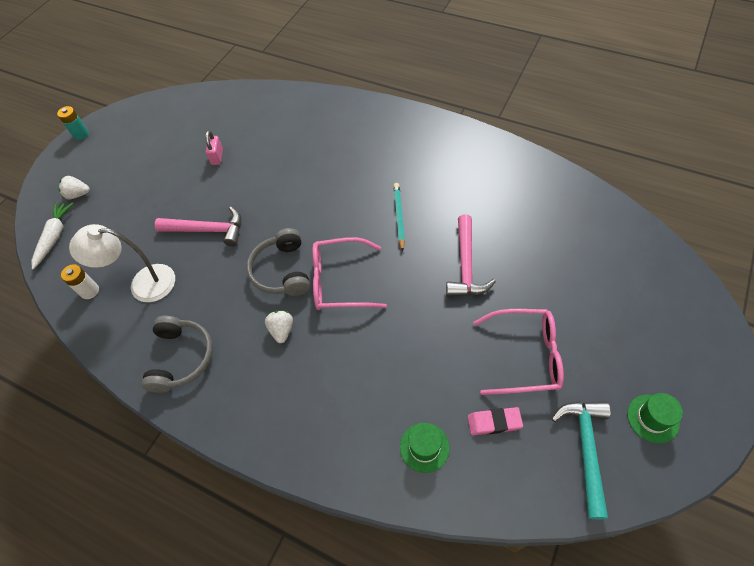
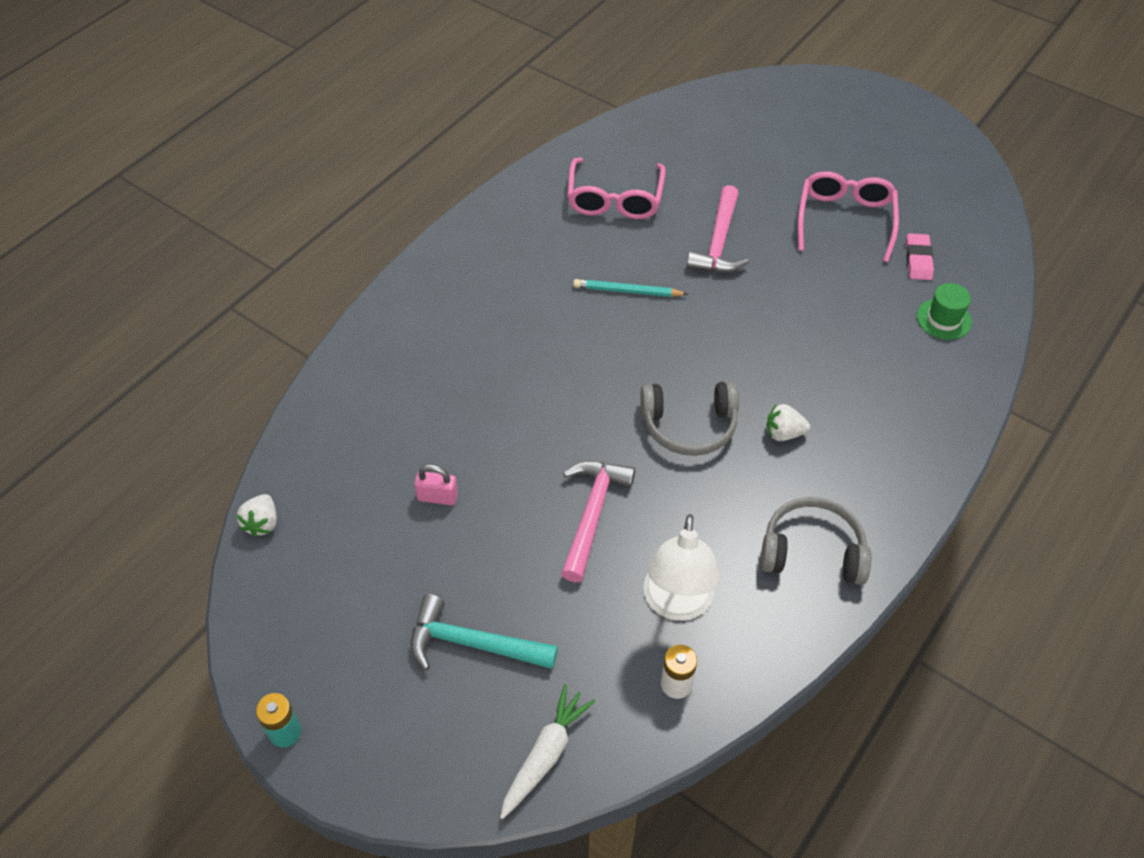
camera: 85 degrees left, 5 degrees down
(55, 237) = (545, 755): white carrot -> white carrot turned 105 degrees clockwise
(78, 194) = (452, 722): white strawberry -> white strawberry (262, 523)
(339, 281) = (718, 365): pink glasses -> pink glasses (615, 199)
(466, 265) = (719, 243): pink hammer -> pink hammer turned 90 degrees clockwise
(585, 449) = (948, 202): turquoise hammer -> turquoise hammer (472, 644)
(652, 418) = (918, 151): green hat -> none

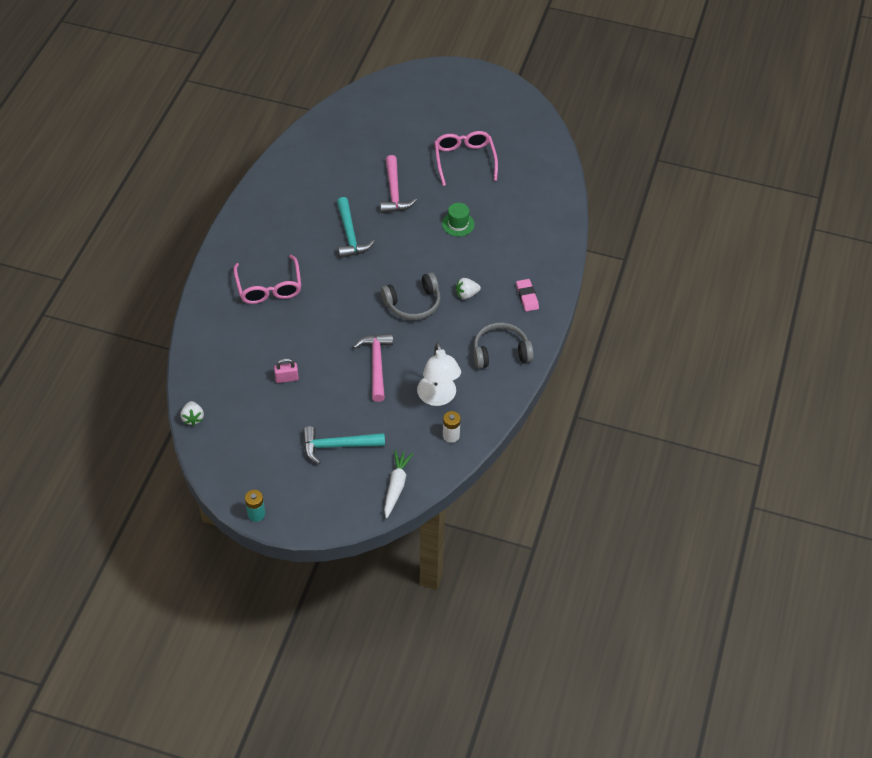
camera: 20 degrees left, 0 degrees up
(615, 199) = (321, 179): pink glasses -> pink glasses (269, 287)
(627, 291) = (350, 235): turquoise pencil -> turquoise hammer
(918, 260) = (513, 175): pink eraser -> pink eraser (527, 297)
(943, 319) = (537, 207): green hat -> green hat (458, 224)

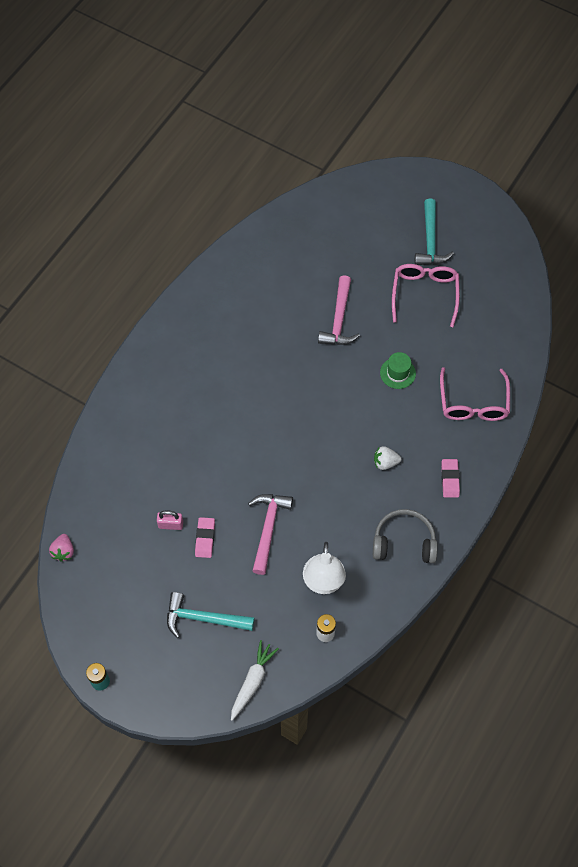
camera: 15 degrees right, 10 degrees up
(193, 418) = (63, 551): white strawberry -> pink strawberry
(269, 287) = (179, 410): pink glasses -> pink glasses (473, 403)
(321, 383) = (205, 538): none -> pink eraser
(350, 235) = (279, 363): turquoise hammer -> turquoise hammer (430, 241)
(413, 303) = (325, 462): grey headphones -> none

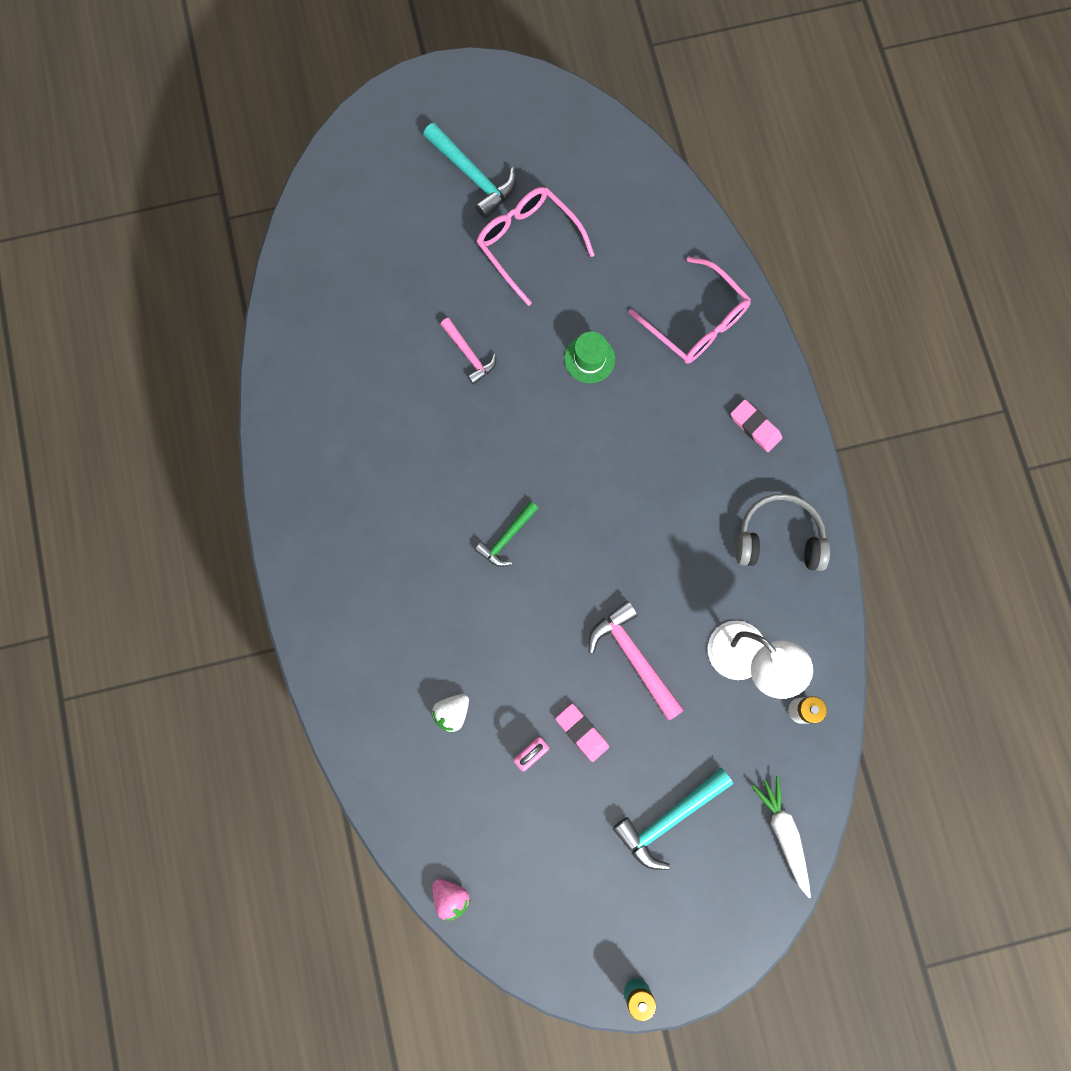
camera: 45 degrees left, 15 degrees up
(266, 418) = (507, 538): none -> green hammer
(339, 319) = (469, 354): pink hammer -> pink hammer, size x0.63
(385, 462) = (675, 470): white strawberry -> white strawberry (452, 712)
(404, 542) = (778, 538): grey headphones -> grey headphones turned 45 degrees clockwise

